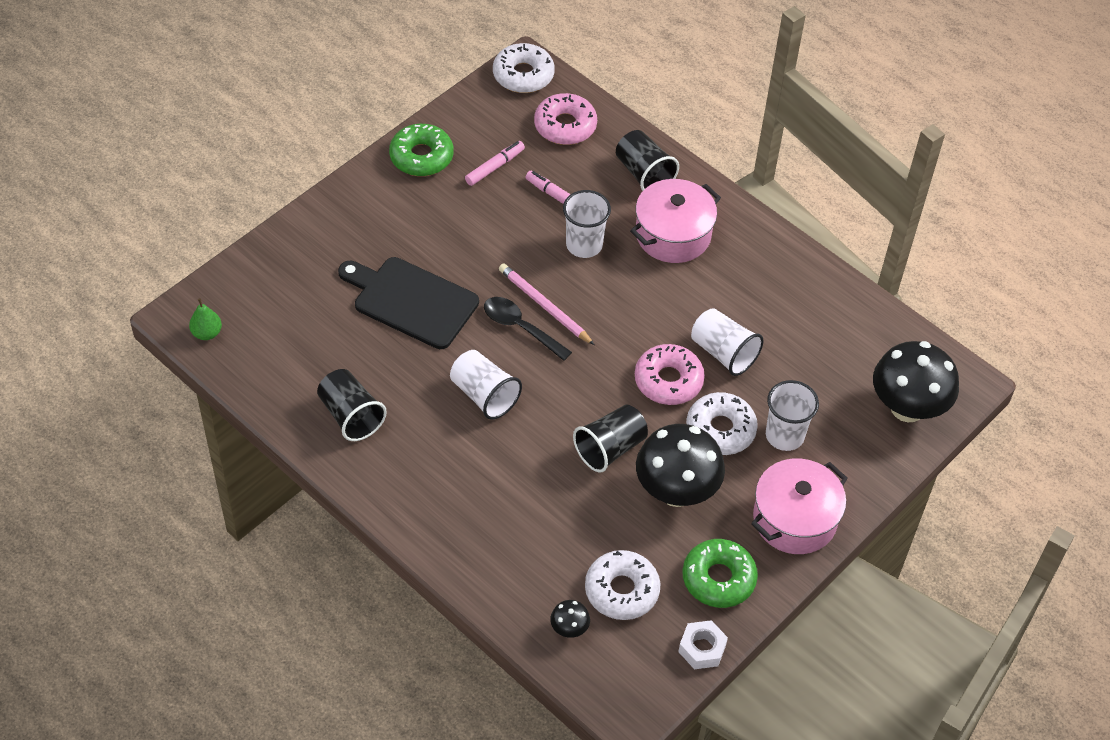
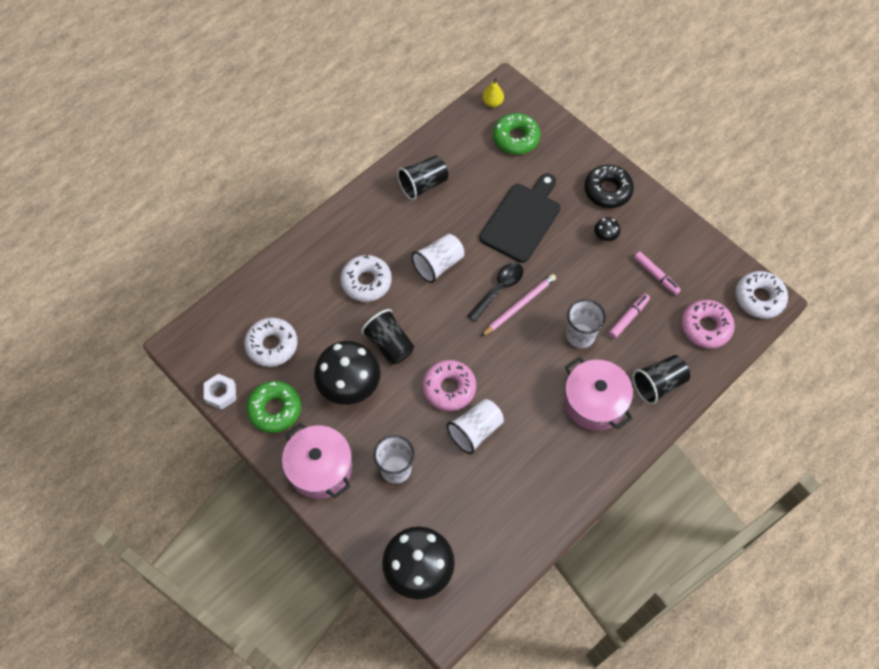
camera: 95 degrees right, 10 degrees up
(207, 333) = (492, 103): green pear -> yellow pear
(365, 208) = (607, 190): none -> black donut
(421, 157) = (662, 226): green donut -> green donut (516, 138)
(569, 629) = (246, 311): black mushroom -> black mushroom (605, 237)
(720, 430) = (403, 422): white donut -> white donut (366, 282)

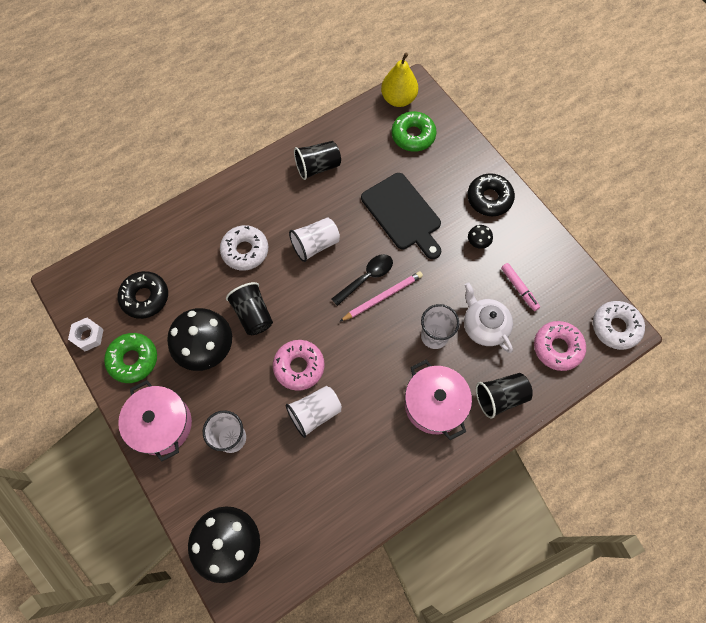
camera: 10 degrees right, 5 degrees up
(272, 345) = (145, 297): white donut -> black donut
(492, 103) = (398, 99): yellow pear -> yellow pear, size x1.81
(522, 220) = (402, 214): black cutting board -> black cutting board turned 105 degrees clockwise
(628, 318) = (484, 326): pink marker -> white teapot

